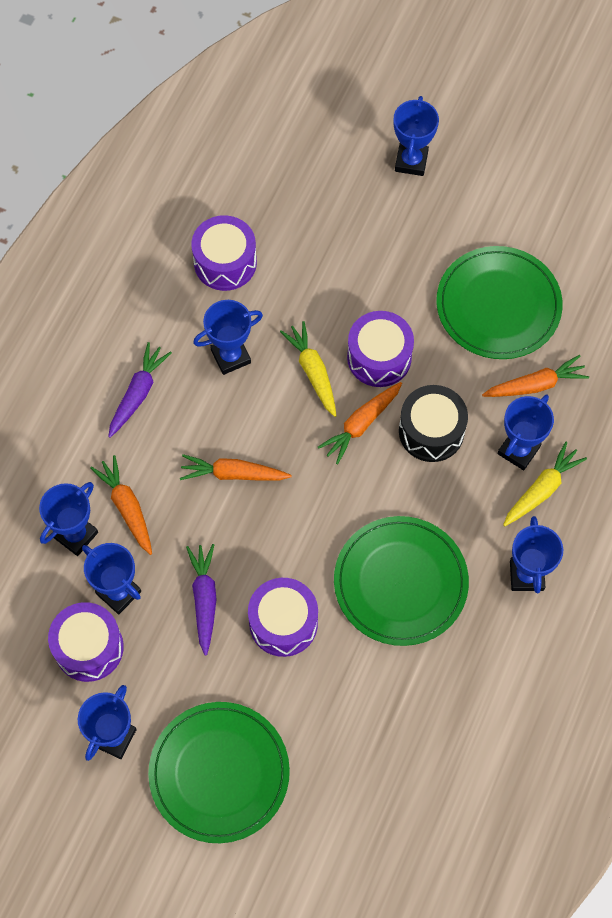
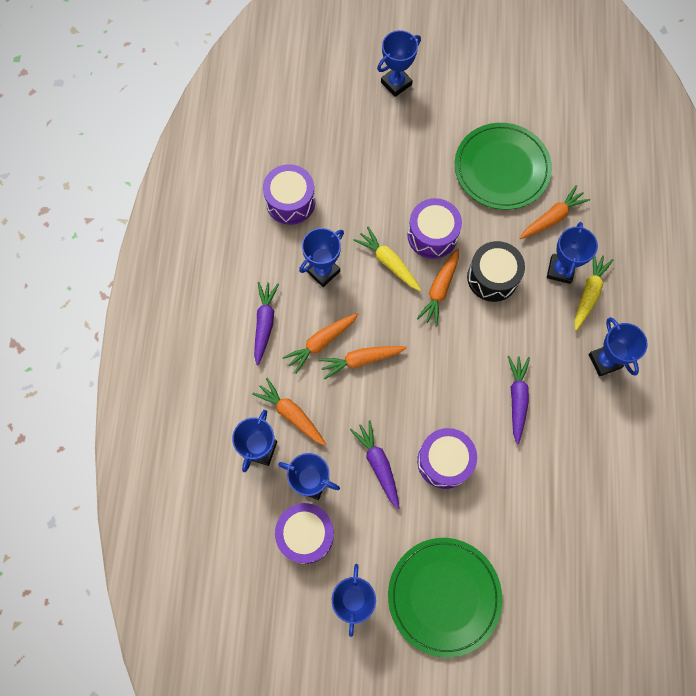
camera: 20 degrees left, 5 degrees up
(195, 438) = (321, 342): none -> orange carrot
(400, 582) = (517, 399): green plate -> purple carrot
(411, 161) = (396, 83): blue trophy -> blue trophy turned 60 degrees clockwise

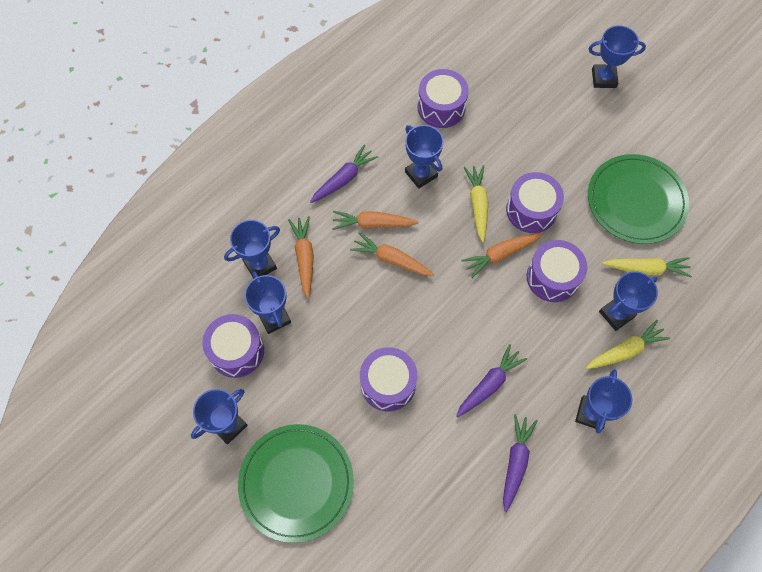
camera: 40 degrees right, 5 degrees down
(323, 271) = (421, 174): blue trophy -> blue trophy turned 60 degrees clockwise
(378, 464) = (335, 345): purple carrot -> purple carrot (515, 462)
(492, 277) = (552, 277): black drum -> purple drum
(552, 218) = (646, 269): orange carrot -> yellow carrot

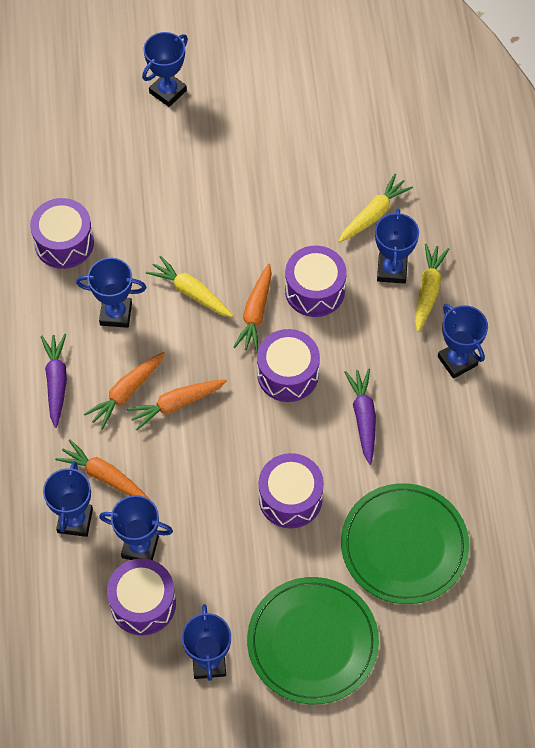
camera: 50 degrees left, 5 degrees down
(515, 462) = (447, 452): purple carrot -> none
(531, 210) = (237, 254): purple drum -> purple drum (288, 374)
(636, 201) = (307, 168): green plate -> green plate (404, 545)

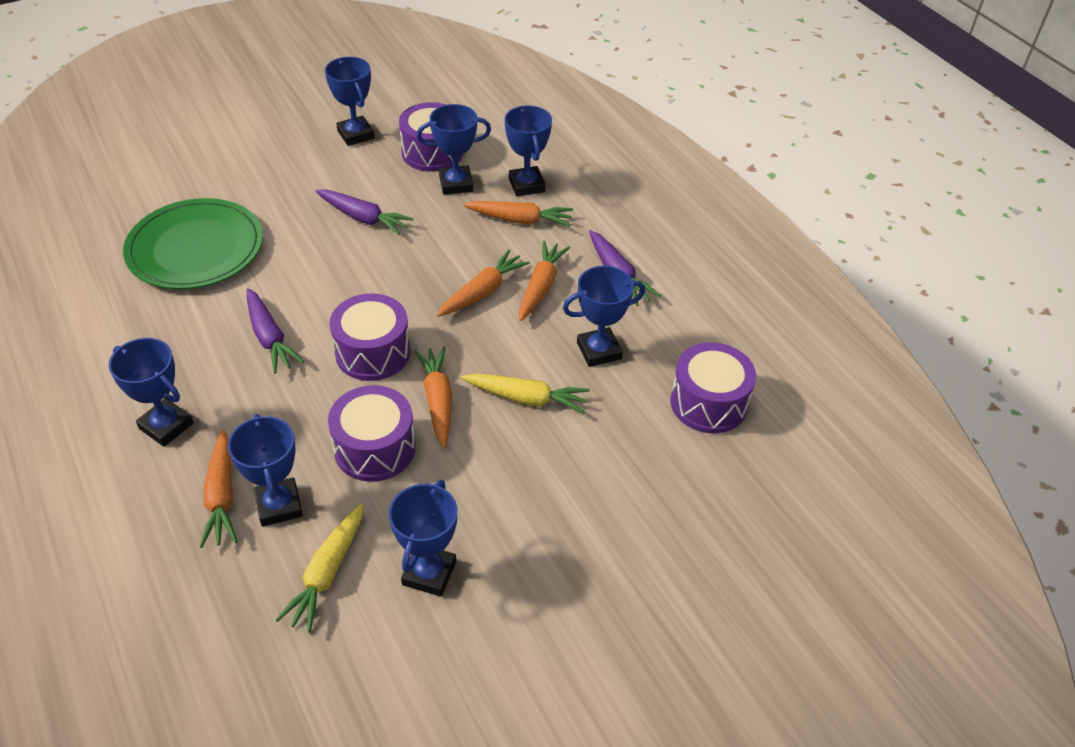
camera: 155 degrees right, 15 degrees down
(168, 91) = (717, 654): blue trophy -> blue trophy (429, 573)
(244, 531) = (363, 218): none -> purple carrot
(290, 498) = (326, 252): purple drum -> none
(312, 642) = (267, 166): green plate -> none
(428, 290) = (222, 496): yellow carrot -> orange carrot

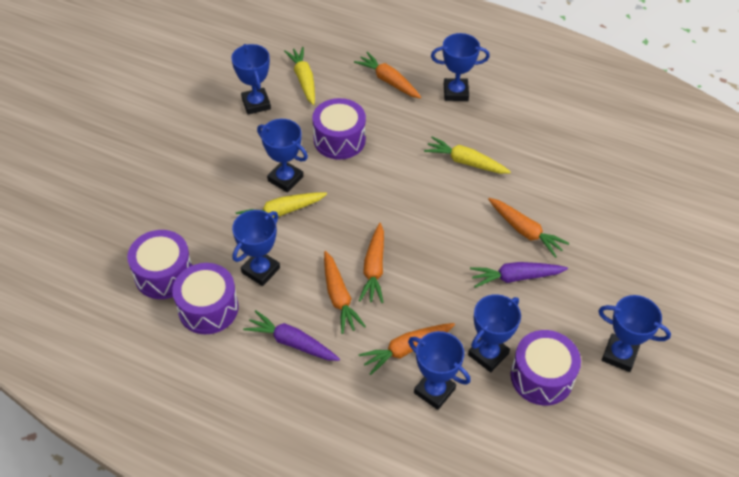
camera: 145 degrees right, 5 degrees up
(195, 248) = (584, 188): green plate -> none
(269, 338) = (465, 162): purple carrot -> yellow carrot
(279, 505) = (357, 91): blue trophy -> blue trophy (285, 179)
(373, 352) = (398, 187): purple drum -> purple drum (208, 308)
(438, 401) = (331, 182): orange carrot -> orange carrot (525, 231)

